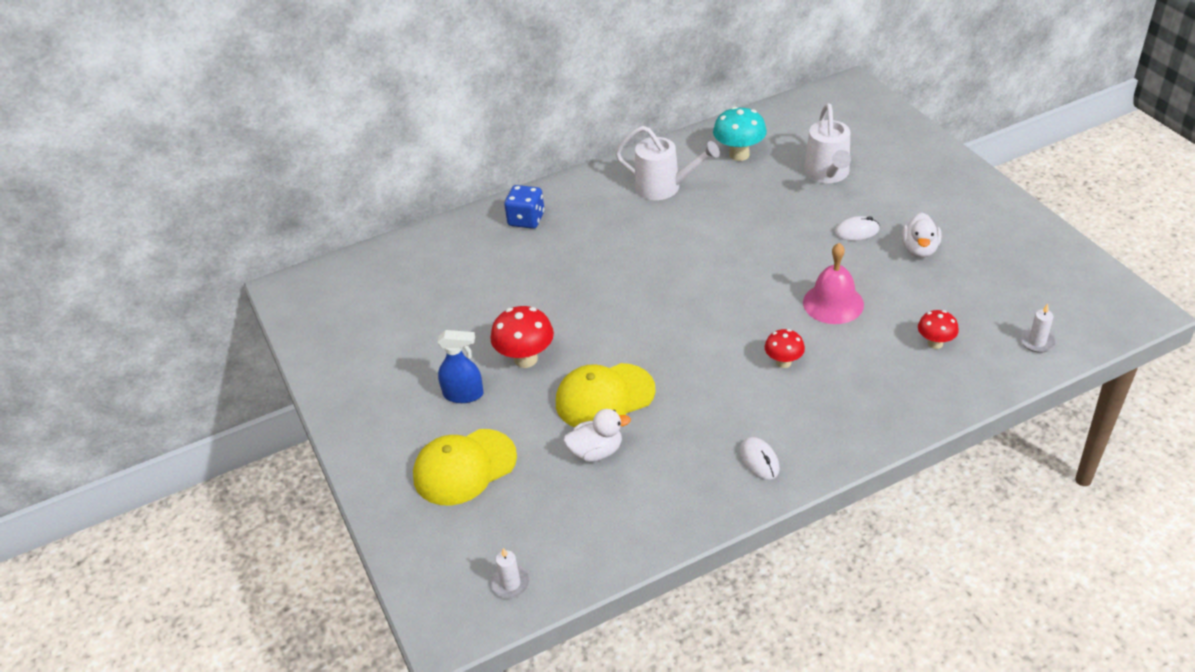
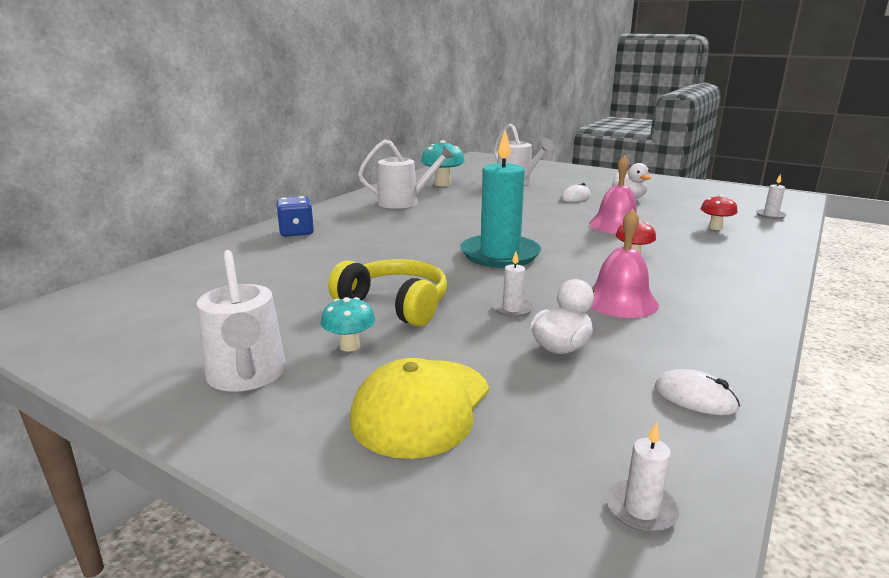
camera: 35 degrees left, 20 degrees down
(388, 400) = (247, 376): none -> white watering can
(463, 394) = (349, 346): blue spray bottle -> turquoise mushroom
(525, 359) = (395, 305): red mushroom -> yellow headphones
(604, 397) = (512, 309): yellow cap -> white candle
(666, 317) = (500, 255): none -> turquoise candle
(696, 419) = (620, 301): none -> pink bell
(759, 460) = (716, 310): white mouse -> white mouse (695, 398)

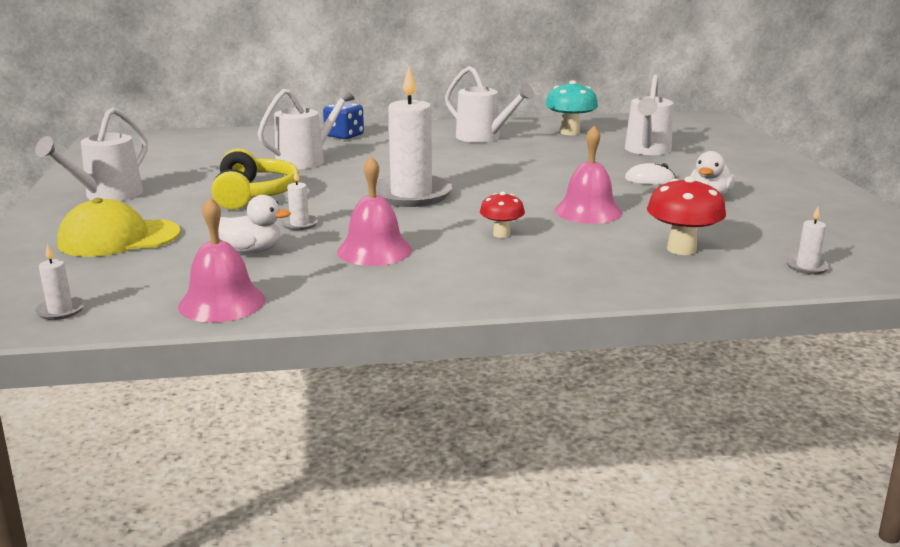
camera: 50 degrees right, 0 degrees up
(334, 261) = (306, 160): none -> white watering can
(349, 346) = (174, 203): turquoise mushroom -> none
(500, 255) = (411, 194): turquoise candle -> white candle
(695, 398) = (222, 302): white mouse -> pink bell
(715, 227) = (681, 249): red mushroom -> red mushroom, size x1.62

